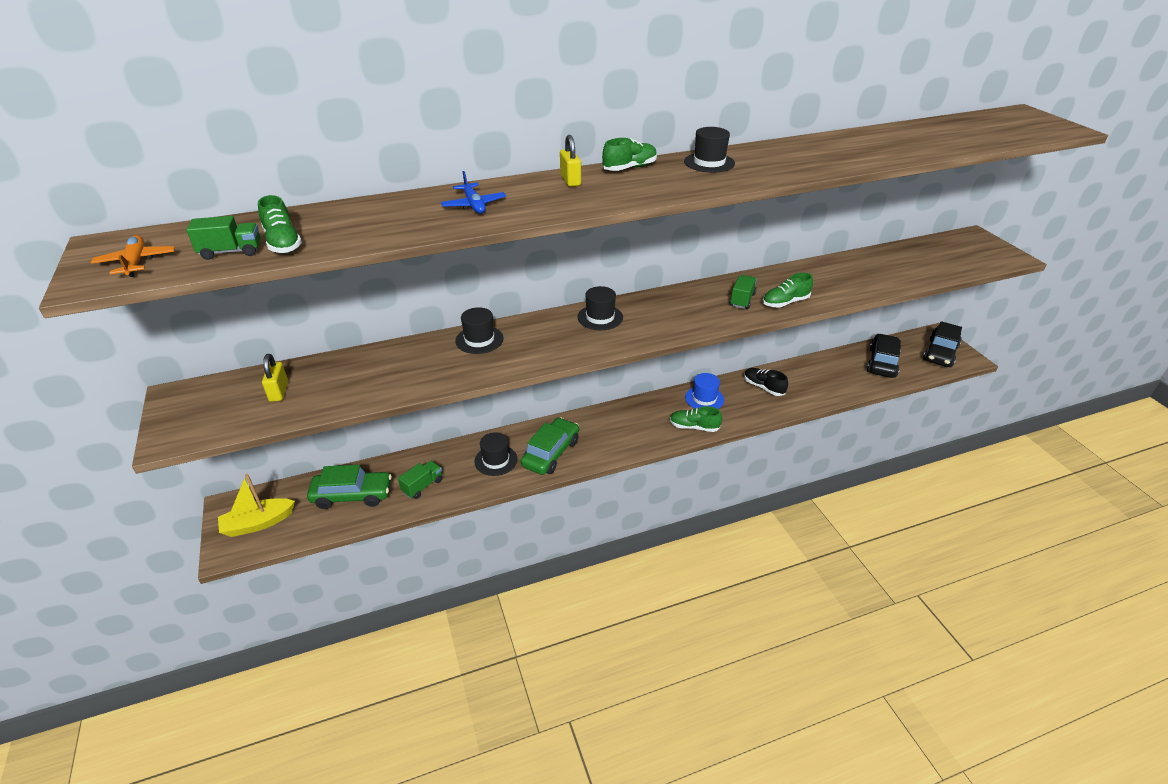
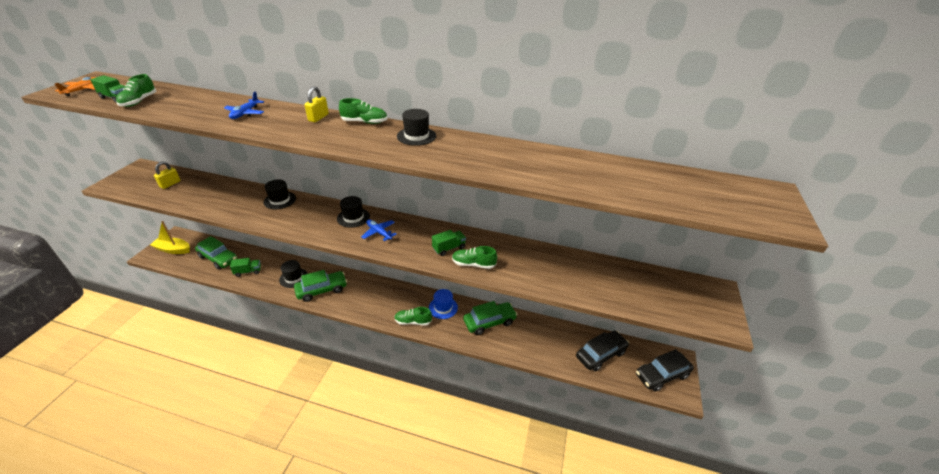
camera: 35 degrees right, 0 degrees up
(653, 318) = (379, 232): none -> blue plane
(694, 427) = (413, 321): green shoe -> green shoe turned 45 degrees counterclockwise
(763, 387) = (489, 322): black shoe -> green car

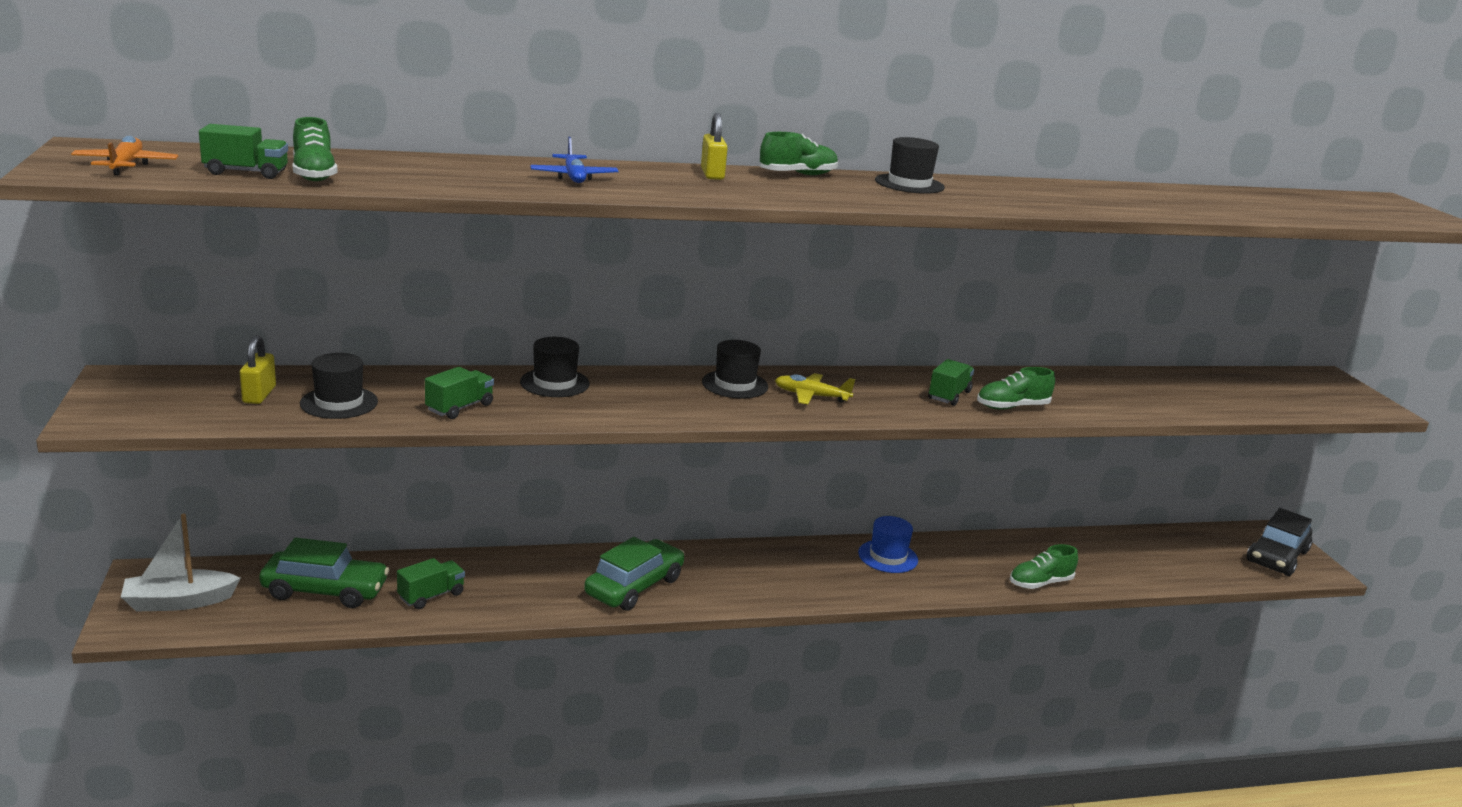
camera: 30 degrees left, 15 degrees down
(173, 249) = (179, 601): yellow boat -> white boat
(227, 206) = (459, 408): none -> green truck
(293, 278) = (549, 582): black hat -> black hat (339, 403)
(379, 232) = (811, 396): blue plane -> yellow plane
(413, 321) = (862, 588): green shoe -> green shoe (1040, 583)
(489, 322) = (983, 557): green car -> none
(600, 354) = (1180, 554): black car -> none

